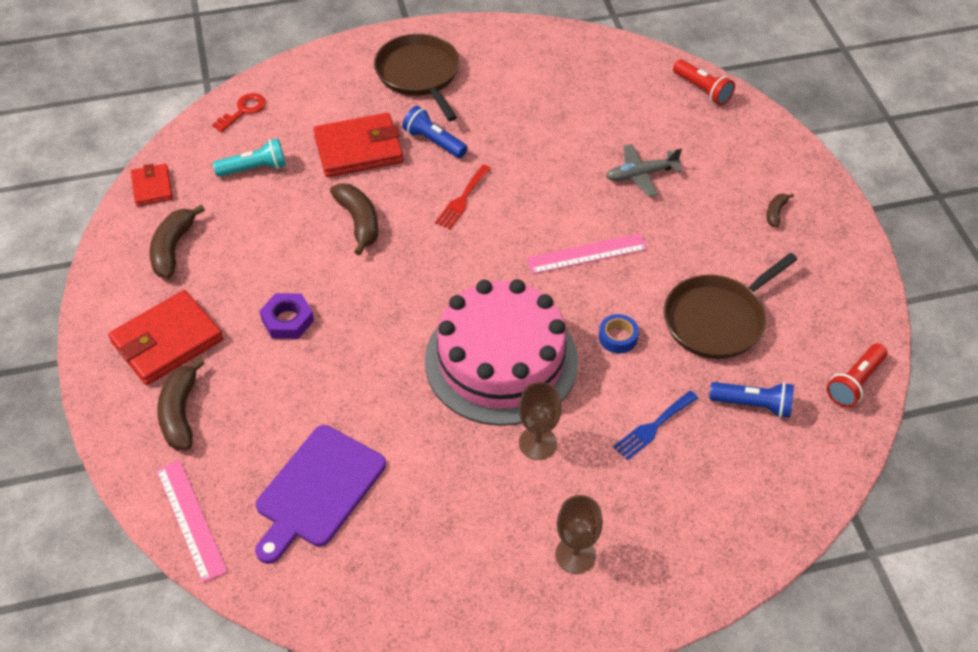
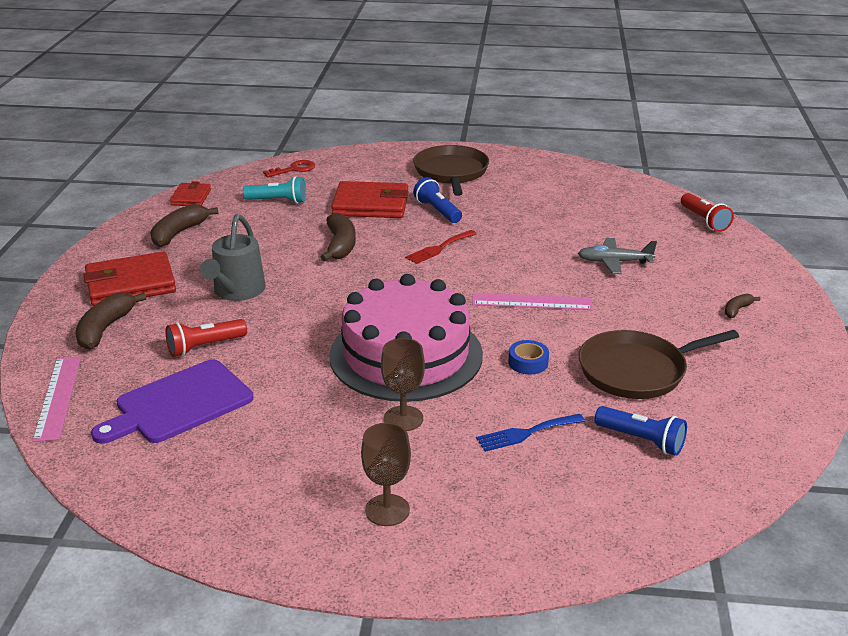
camera: 20 degrees right, 20 degrees down
(287, 320) = (237, 291): purple nut -> grey watering can
(855, 382) = (764, 448): red flashlight -> red flashlight (205, 347)

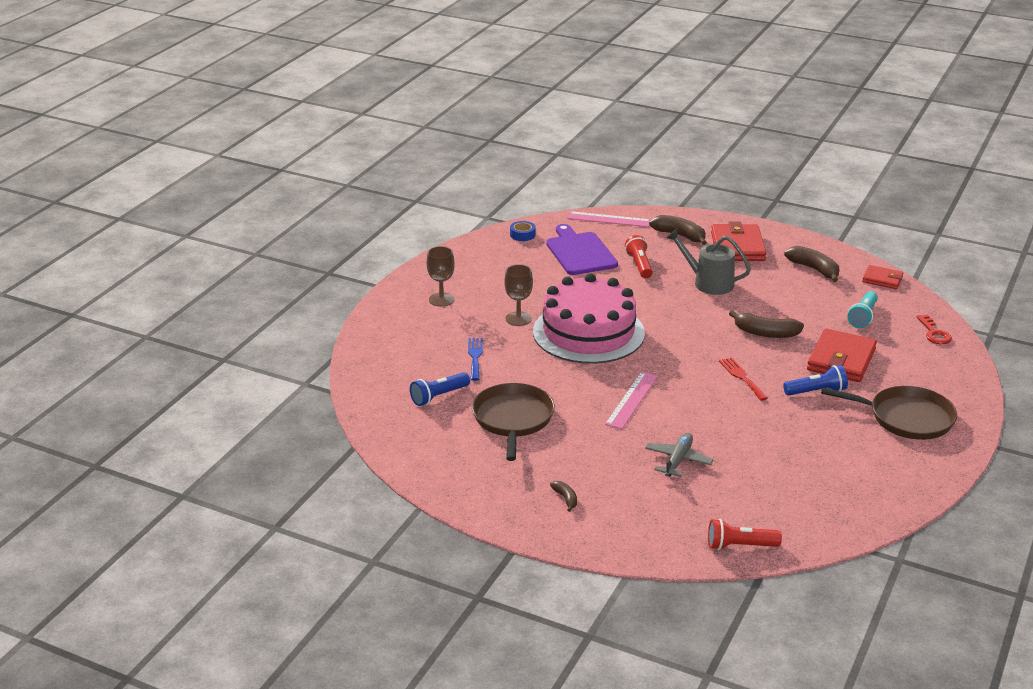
camera: 110 degrees right, 0 degrees up
(528, 362) = (550, 377): blue tape -> blue tape (522, 235)

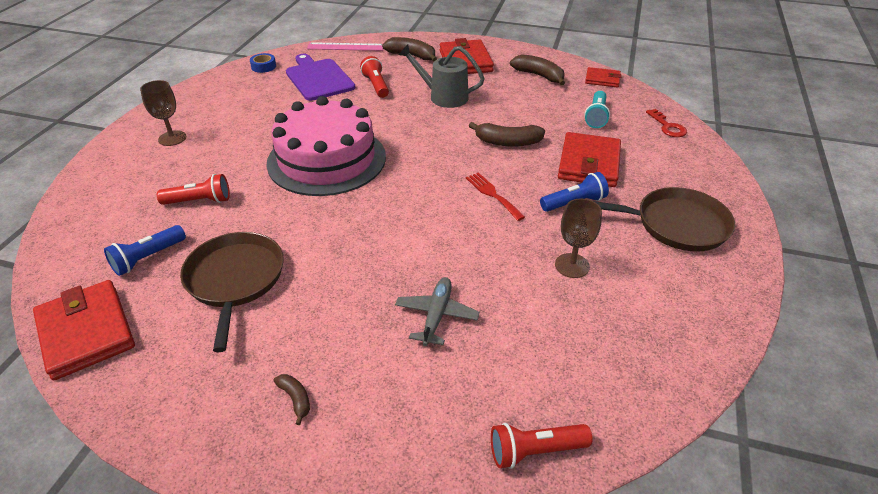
camera: 10 degrees left, 10 degrees up
(402, 442) = (86, 332): none -> red wallet
(475, 357) = (199, 201): blue fork -> red flashlight
(518, 319) = (252, 151): brown goblet -> brown goblet (572, 265)
(632, 400) = (376, 236): pink ruler -> none

